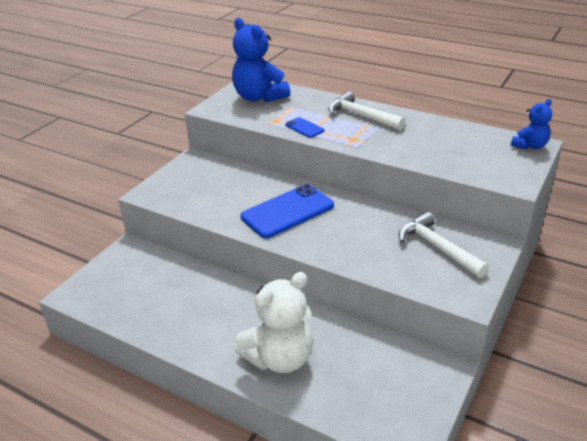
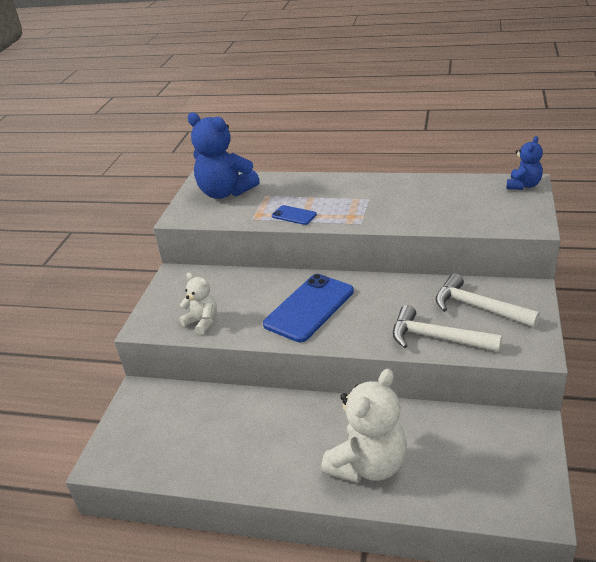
camera: 15 degrees left, 0 degrees up
(193, 201) = (202, 322): none -> white teddy bear
(361, 116) = (344, 190): white hammer -> white hammer (437, 338)

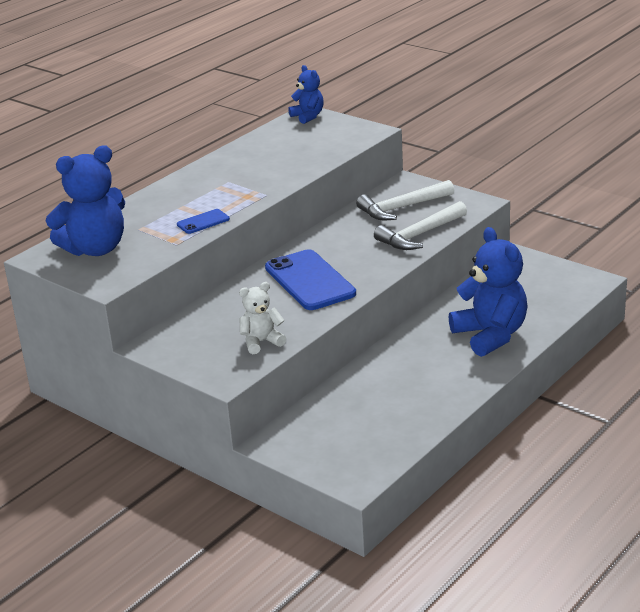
camera: 65 degrees left, 5 degrees down
(368, 465) = (490, 335): white teddy bear -> blue teddy bear

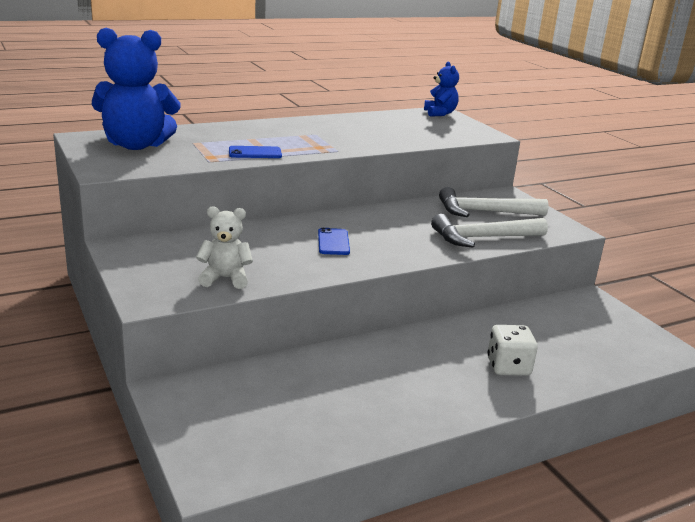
camera: 20 degrees right, 5 degrees down
(310, 281) = (333, 242): blue phone -> blue phone, size x0.48
(490, 335) = (508, 367): blue teddy bear -> white dice

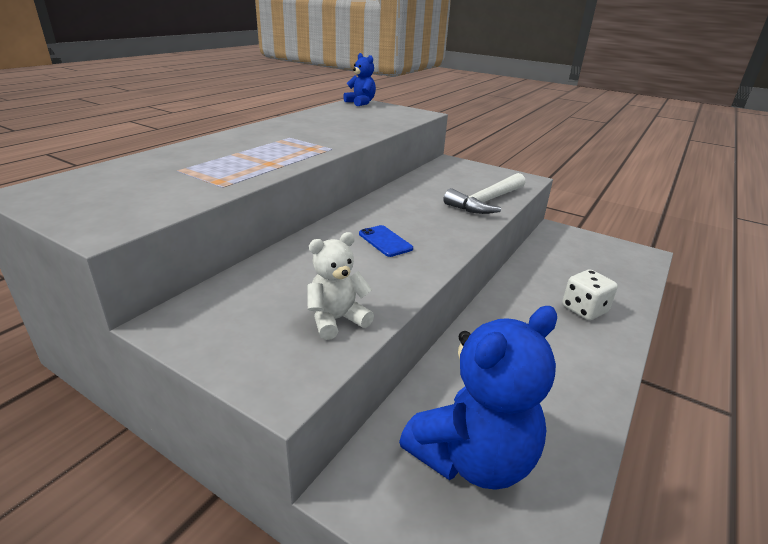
camera: 30 degrees left, 5 degrees up
(136, 145) = (111, 187): blue teddy bear -> blue teddy bear (472, 458)
(255, 153) = (259, 167): blue phone -> none
(484, 212) = (457, 179): white hammer -> none

